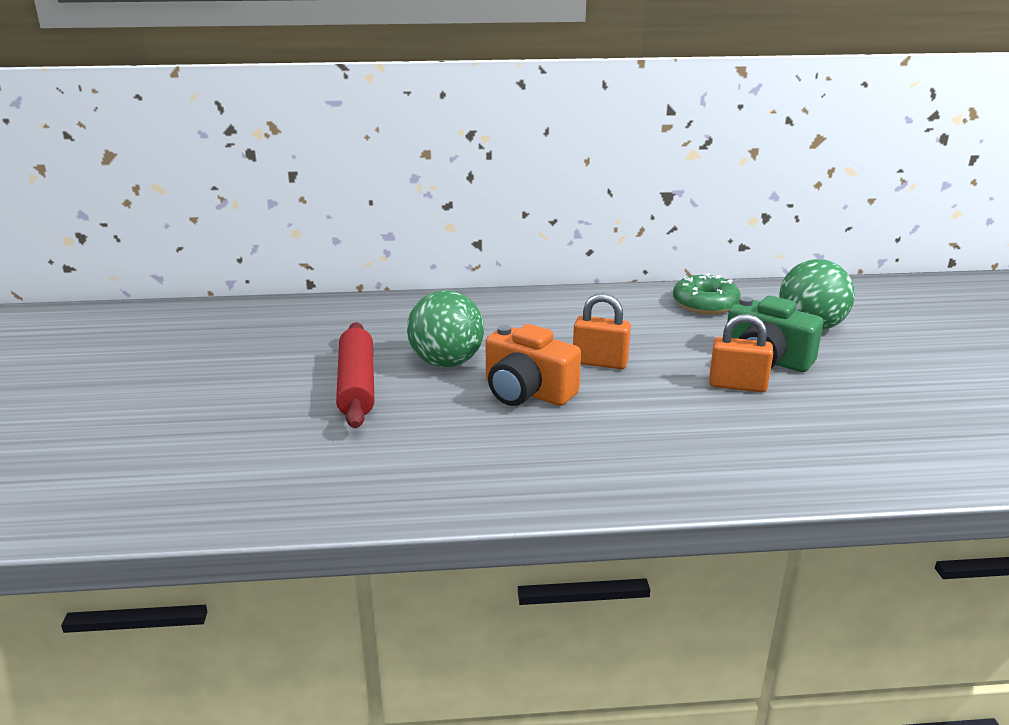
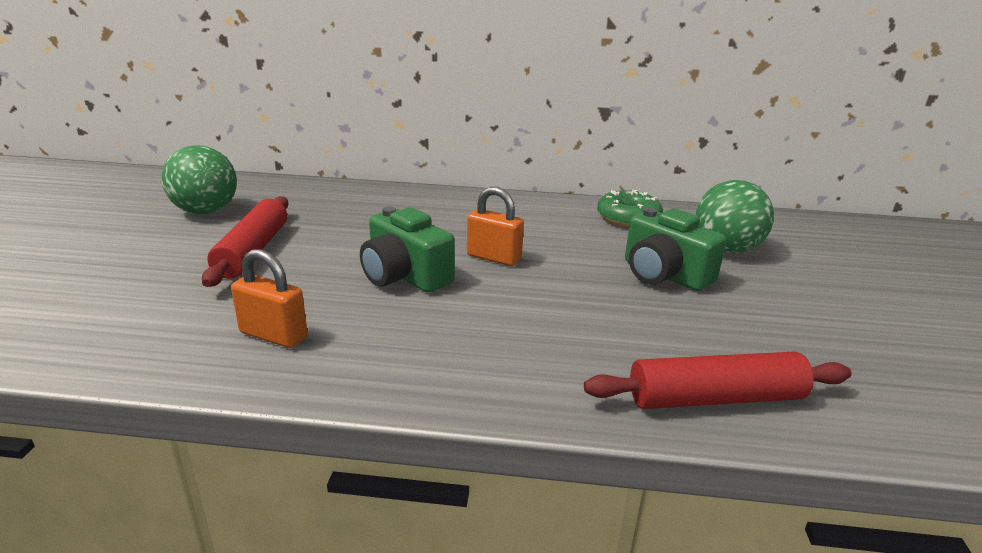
camera: 10 degrees right, 0 degrees up
(446, 362) = (349, 241): green ball -> green ball (206, 211)
(527, 392) = (405, 276): orange camera -> green camera
(737, 385) = (621, 296): orange padlock -> orange padlock (273, 335)
(856, 466) = (715, 398): none -> red rolling pin

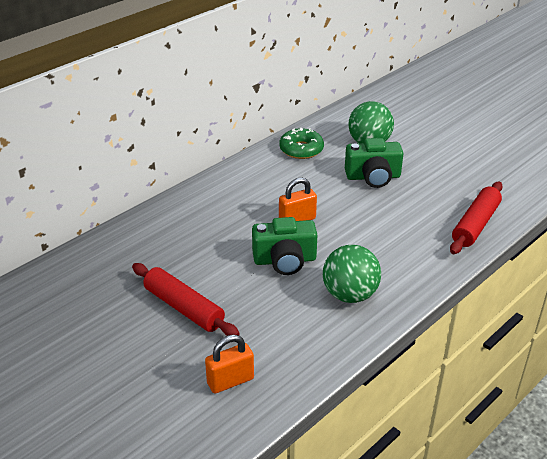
camera: 50 degrees left, 10 degrees up
(206, 211) = (84, 311): green ball -> green ball (350, 295)
(273, 335) = (305, 331): orange padlock -> orange padlock (230, 381)

